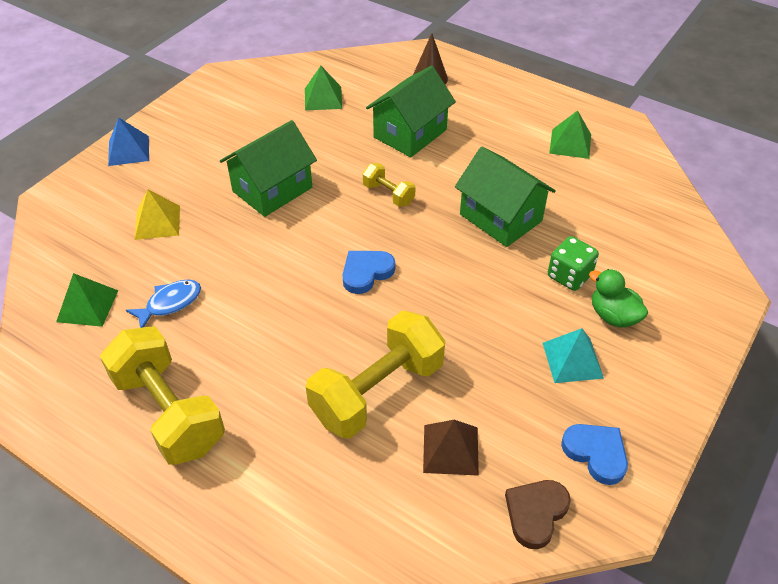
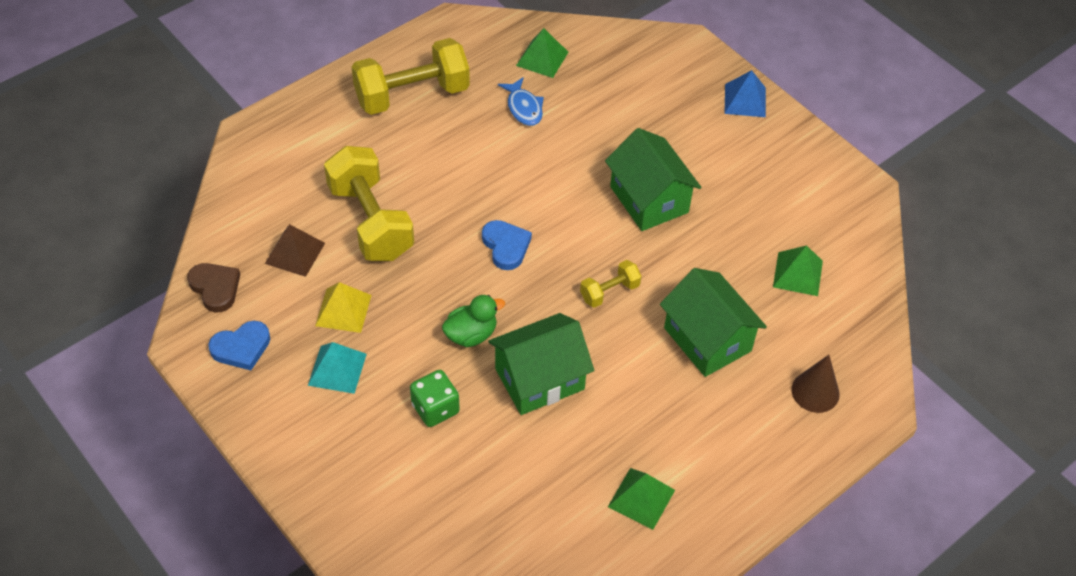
camera: 105 degrees right, 5 degrees up
(157, 222) = (630, 110): yellow pyramid -> yellow pyramid (343, 310)
(613, 316) = (370, 424): green duck -> green duck (471, 334)

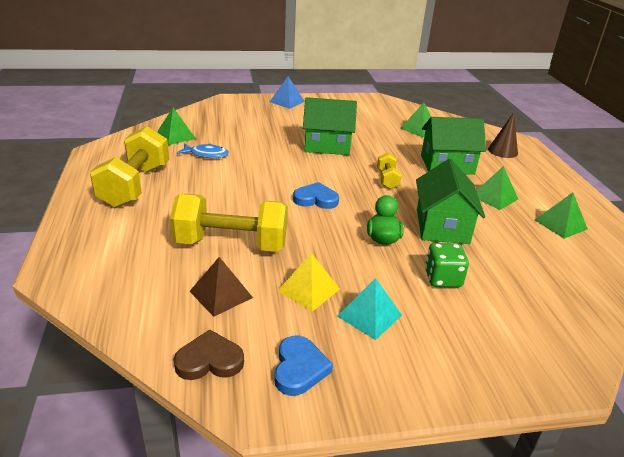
camera: 60 degrees left, 20 degrees down
(656, 413) = (494, 197): none -> green pyramid

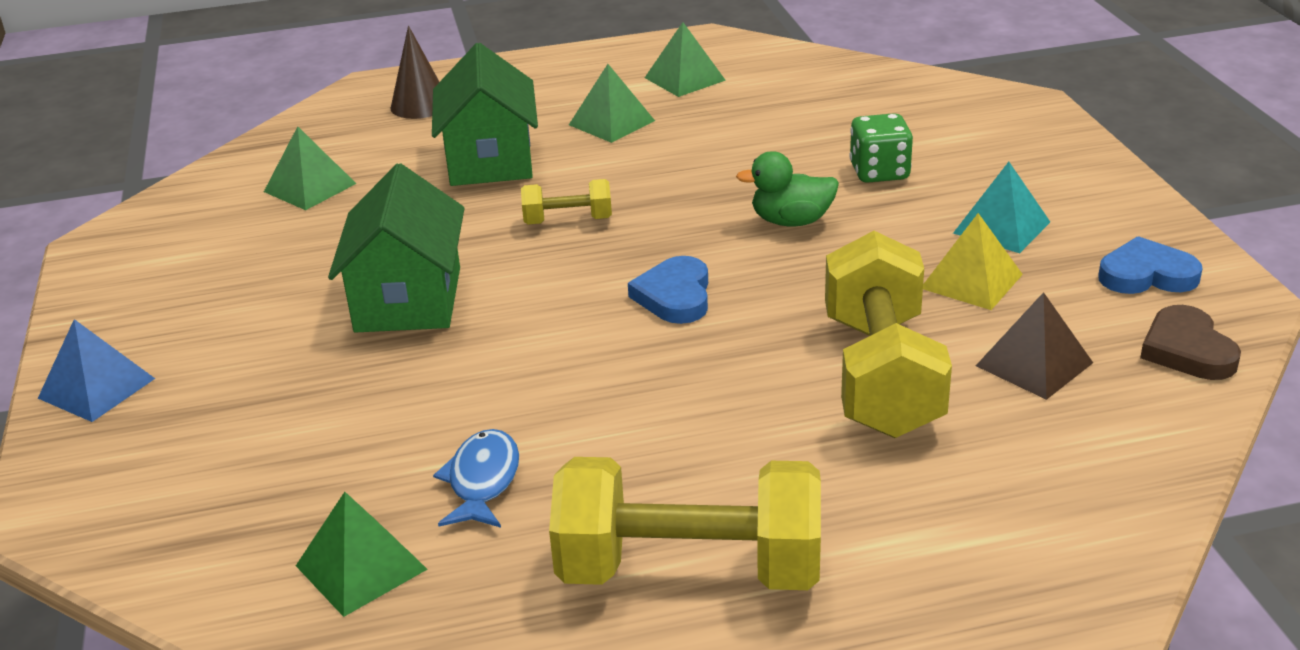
camera: 90 degrees left, 0 degrees up
(442, 226) = (728, 169): green house -> none

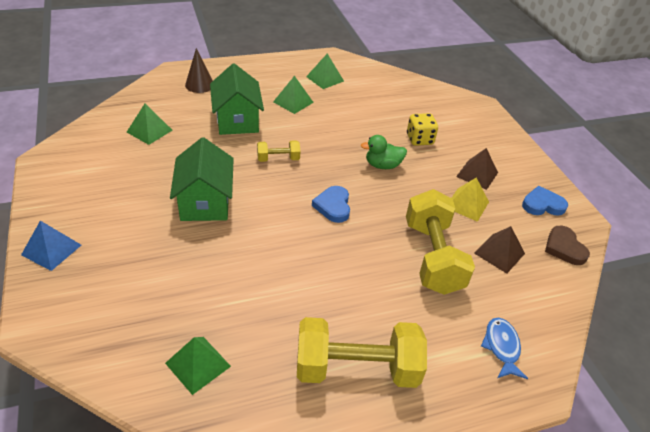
camera: 10 degrees left, 10 degrees up
(482, 481) = (252, 313): blue fish -> blue fish (501, 347)
(879, 172) = (419, 139): green dice -> yellow dice
(1001, 227) = (477, 174): turquoise pyramid -> brown pyramid

